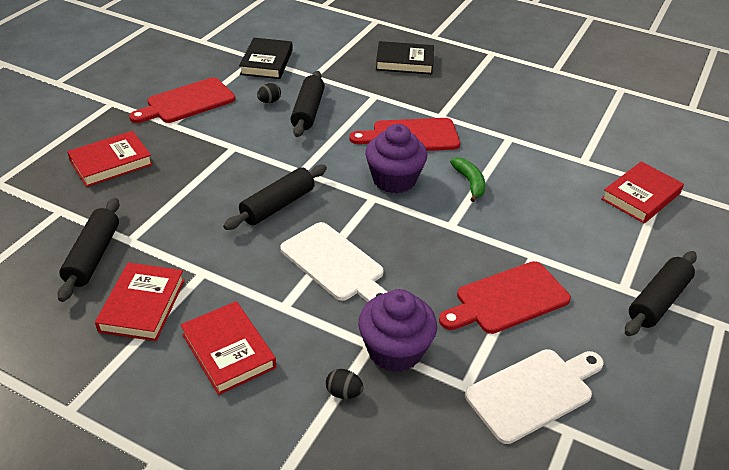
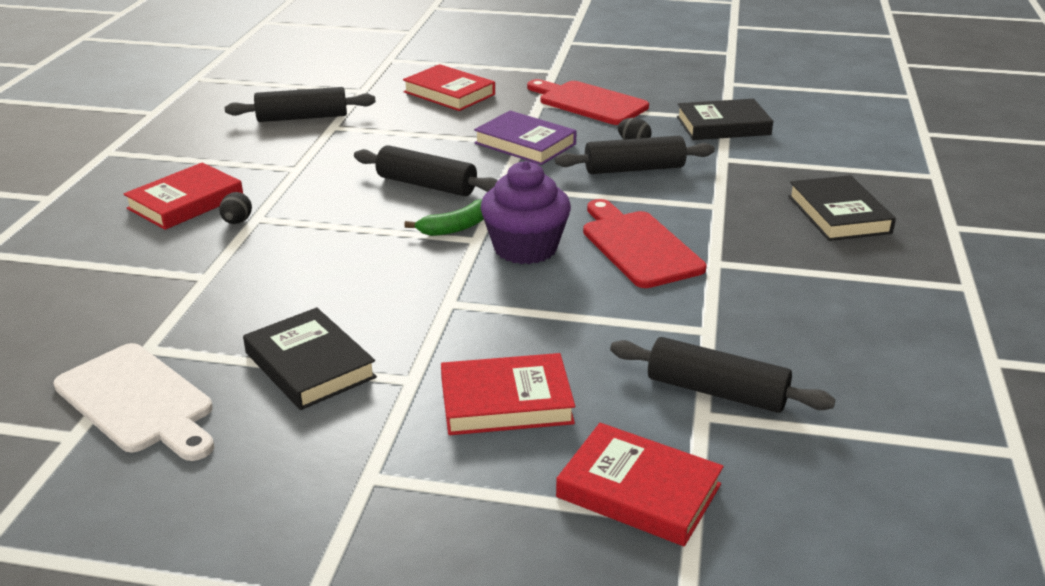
camera: 75 degrees right, 10 degrees down
(142, 305) = (240, 152): red book -> red book (506, 401)
(237, 146) = (525, 143): none -> purple book
(335, 264) = (336, 235): white cutting board -> none
(343, 393) = (132, 272): black egg -> black egg (237, 222)
(395, 350) = (199, 293): purple cupcake -> none
(469, 183) = (558, 307): green banana -> green banana (455, 227)
(508, 299) = (309, 365): red cutting board -> black book
(658, 301) = (349, 518): black rolling pin -> black rolling pin (716, 391)

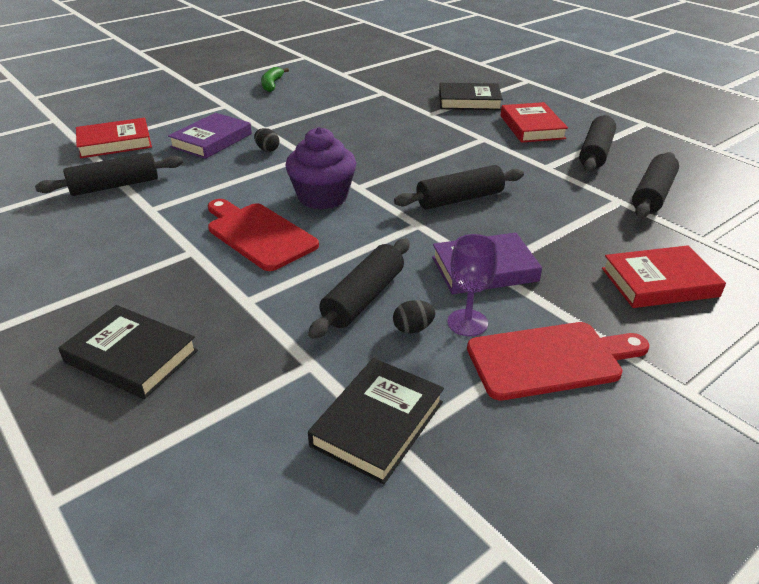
camera: 130 degrees right, 5 degrees up
(138, 401) = (345, 85): white cutting board -> none
(229, 156) = (595, 153): none -> black rolling pin
(237, 222) = (485, 133): black egg -> black egg (267, 149)
(309, 365) = (313, 114): black book -> black book (469, 101)
(455, 227) = (383, 186): green banana -> green banana (272, 84)
(506, 401) = (212, 140): red book -> purple book
(597, 131) = (467, 323): none -> purple goblet
(638, 246) = (258, 234): red cutting board -> red cutting board turned 150 degrees counterclockwise

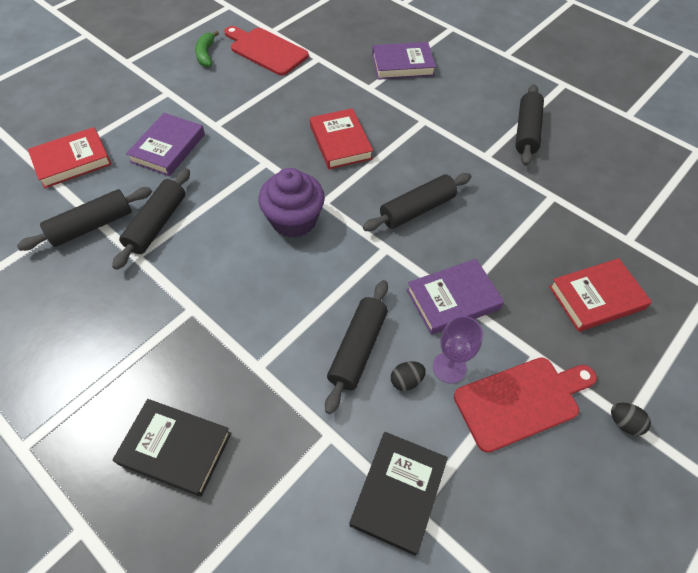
camera: 10 degrees left, 20 degrees up
(258, 234) = (247, 278): red cutting board -> red cutting board (266, 50)
(267, 149) = (226, 156): black egg -> black egg (624, 423)
(469, 101) = (402, 65): black book -> purple book
(531, 127) = (465, 99): red book -> red book (340, 142)
(652, 195) = (580, 185): black rolling pin -> black rolling pin (157, 224)

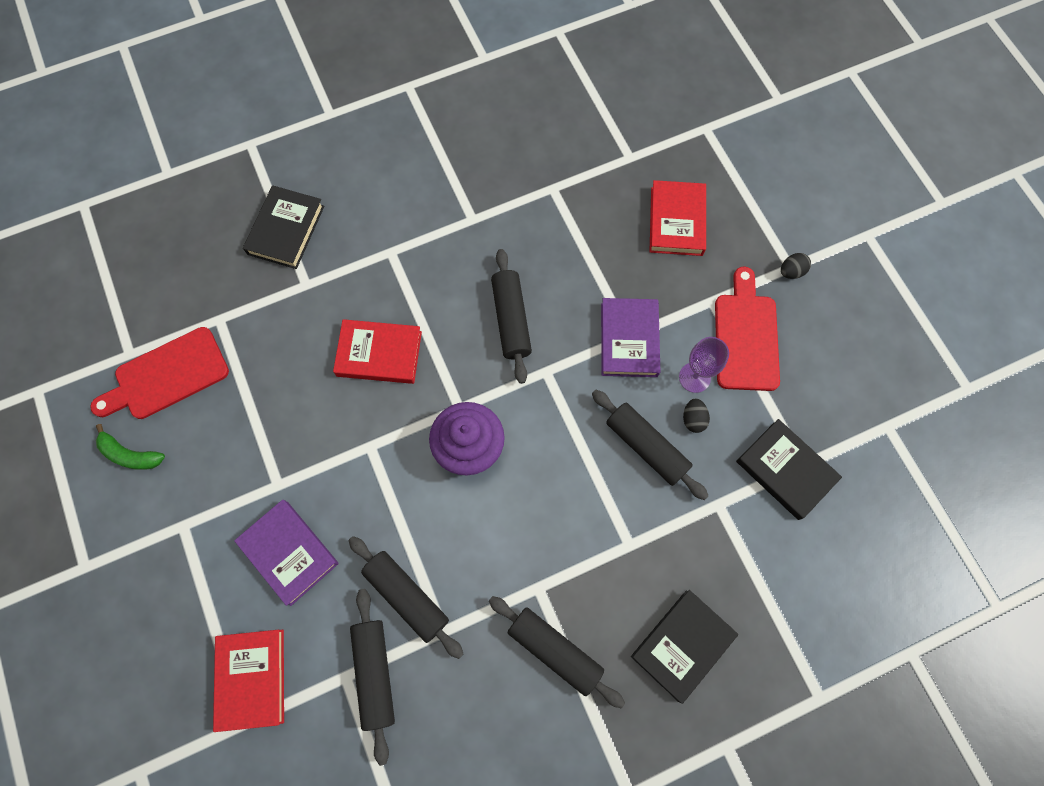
camera: 65 degrees left, 15 degrees up
(402, 65) = (286, 230): purple book -> black book
(526, 131) = (458, 162): black rolling pin -> black rolling pin (555, 650)

